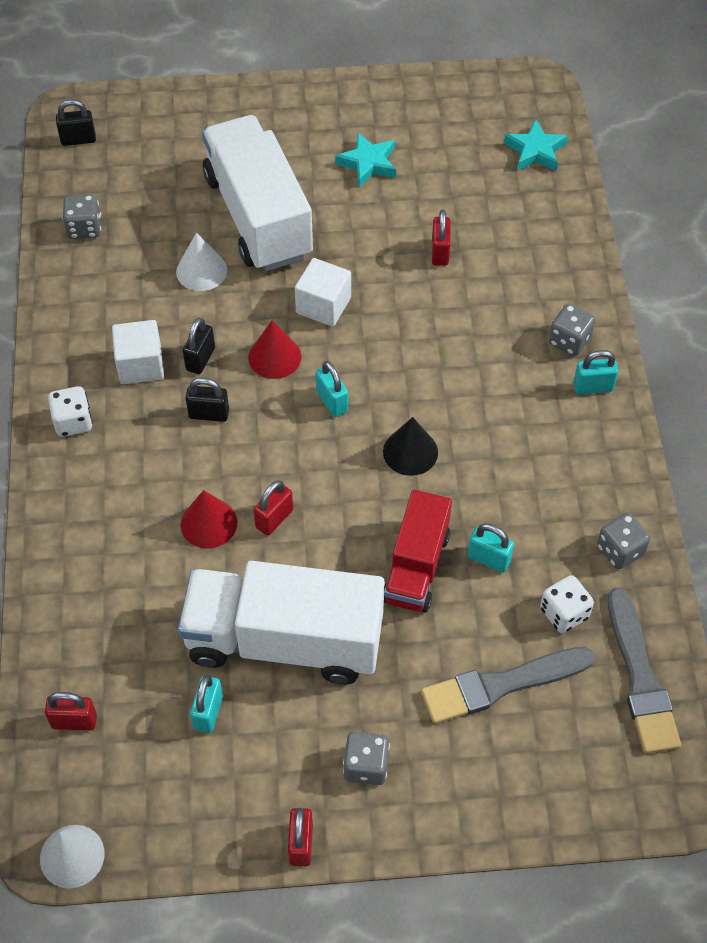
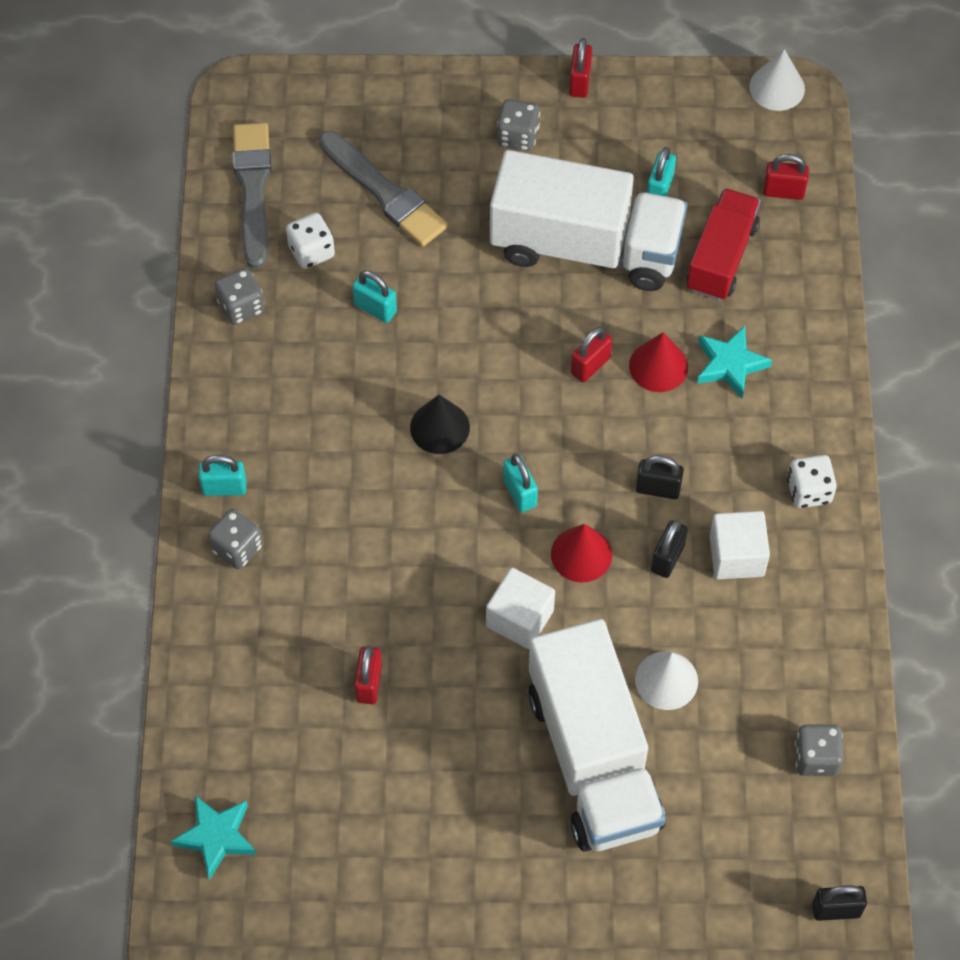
camera: 175 degrees left, 5 degrees up
(368, 163) = (443, 834): turquoise star -> turquoise star (730, 364)
(416, 567) = (449, 306): red truck -> red truck (721, 257)
(501, 685) = (384, 193): grey brush -> grey brush turned 60 degrees clockwise

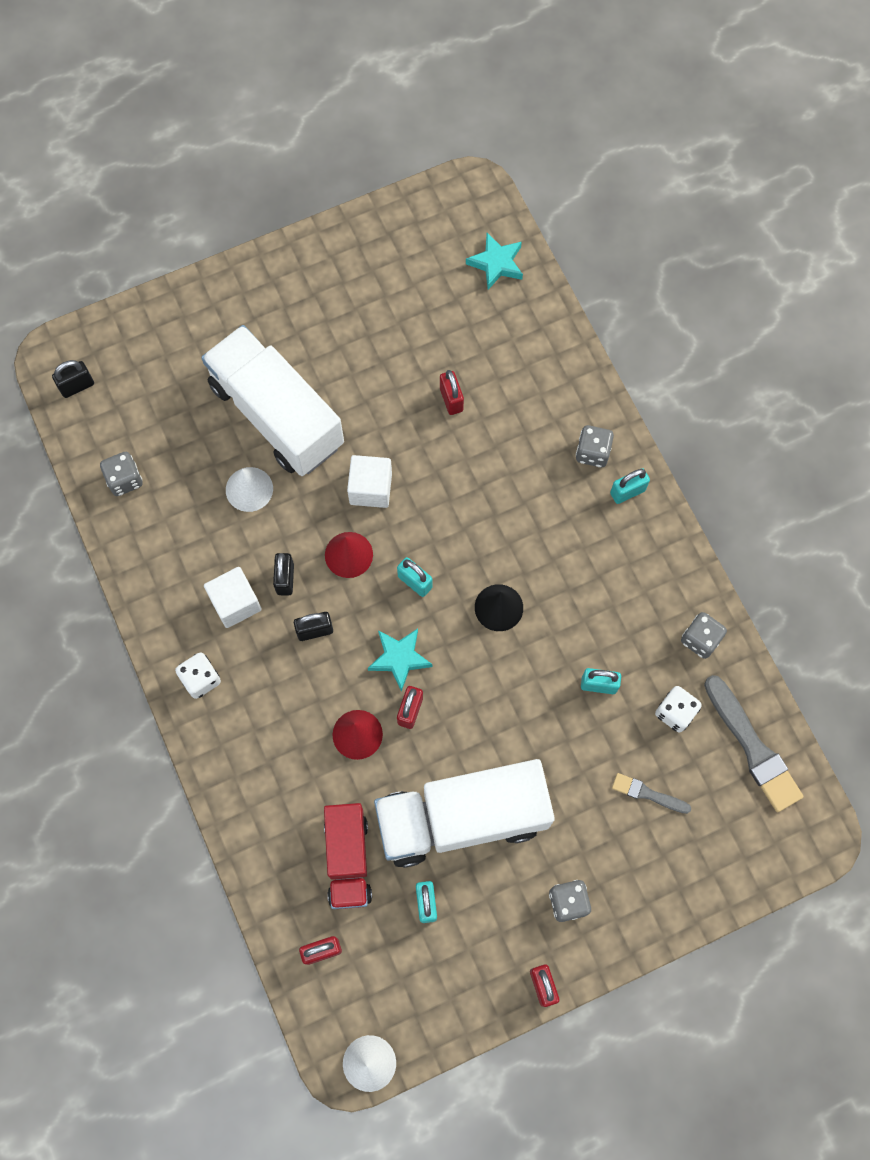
camera: 155 degrees right, 10 degrees up
(384, 193) = (647, 794): grey brush -> grey brush, size x0.54
(730, 364) = (302, 761): turquoise star -> turquoise star (399, 658)

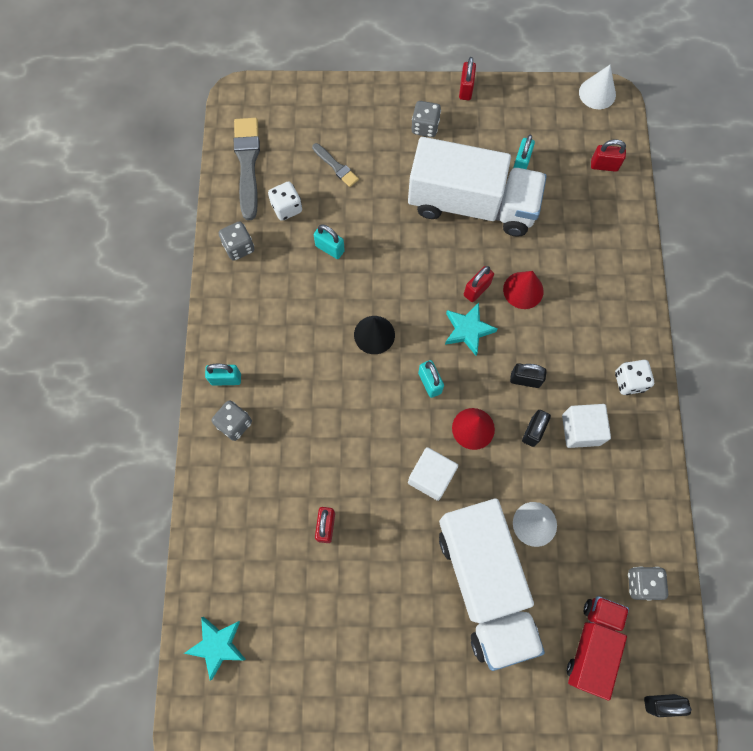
camera: 155 degrees left, 0 degrees up
(348, 859) = (563, 212): red truck -> red truck (592, 644)

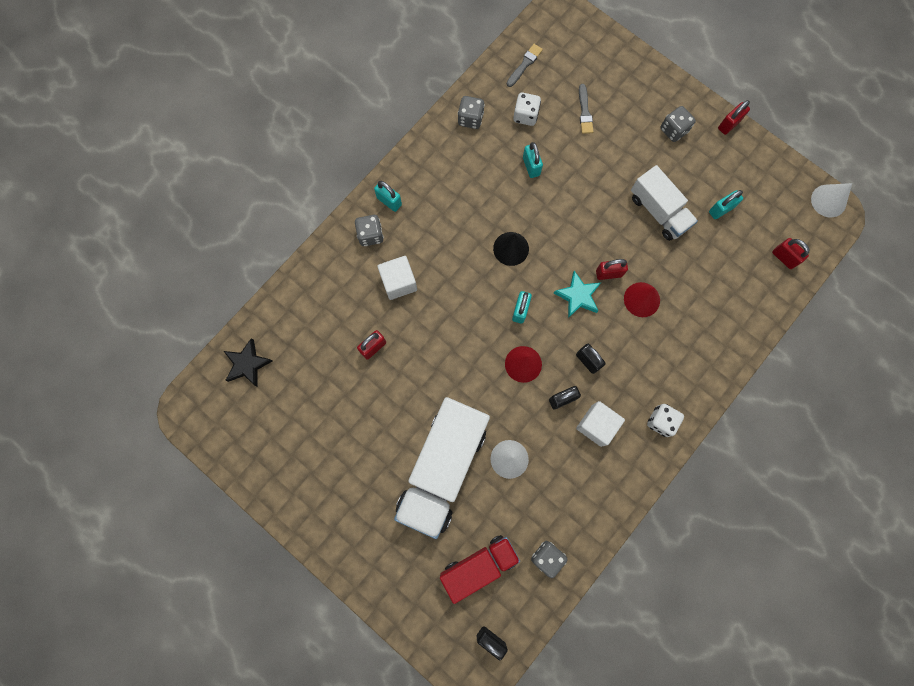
camera: 40 degrees right, 5 degrees up
(217, 645) = (247, 364): turquoise star -> black star
(247, 164) = (524, 64): grey brush -> grey brush, size x0.54
(431, 477) = (467, 372): white cube -> white cube (399, 282)
(472, 204) = (658, 211): white truck -> white truck, size x0.59

